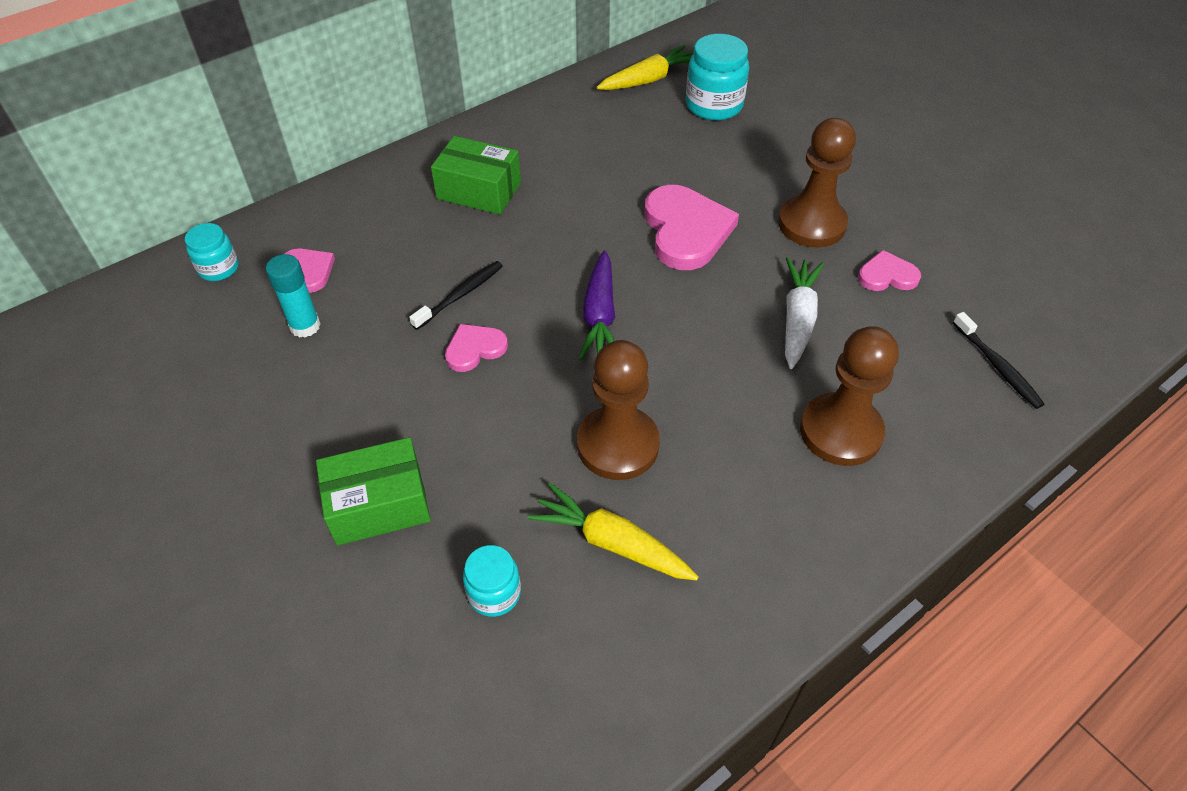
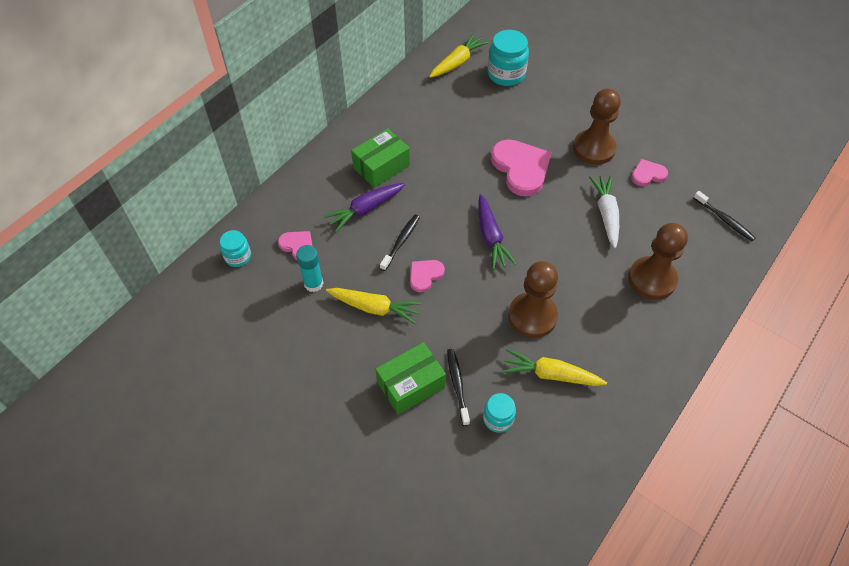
camera: 15 degrees left, 5 degrees up
(378, 379) = (375, 308): none -> yellow carrot
(428, 242) = (365, 210): none -> purple carrot
(452, 523) = (457, 385): none -> black toothbrush
(479, 191) = (381, 166): green box -> green box turned 45 degrees counterclockwise

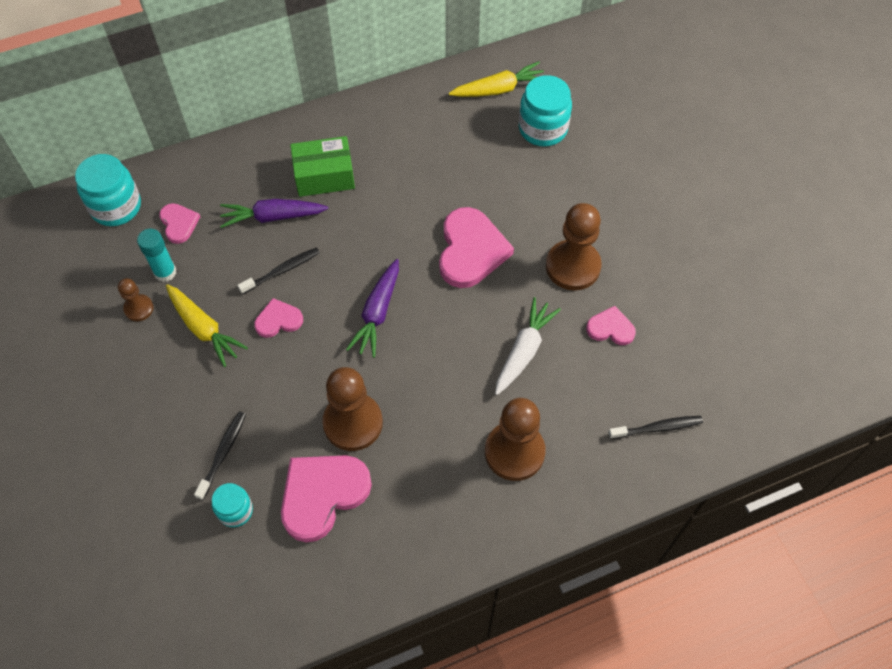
camera: 30 degrees right, 5 degrees up
(238, 257) = (116, 206): turquoise jar -> turquoise jar, size x1.68
(313, 318) = (139, 308): none -> brown pawn
(411, 384) = (179, 428): green box -> none
(550, 374) = (322, 495): yellow carrot -> pink heart
(724, 220) = (657, 428): black toothbrush -> black toothbrush turned 90 degrees counterclockwise

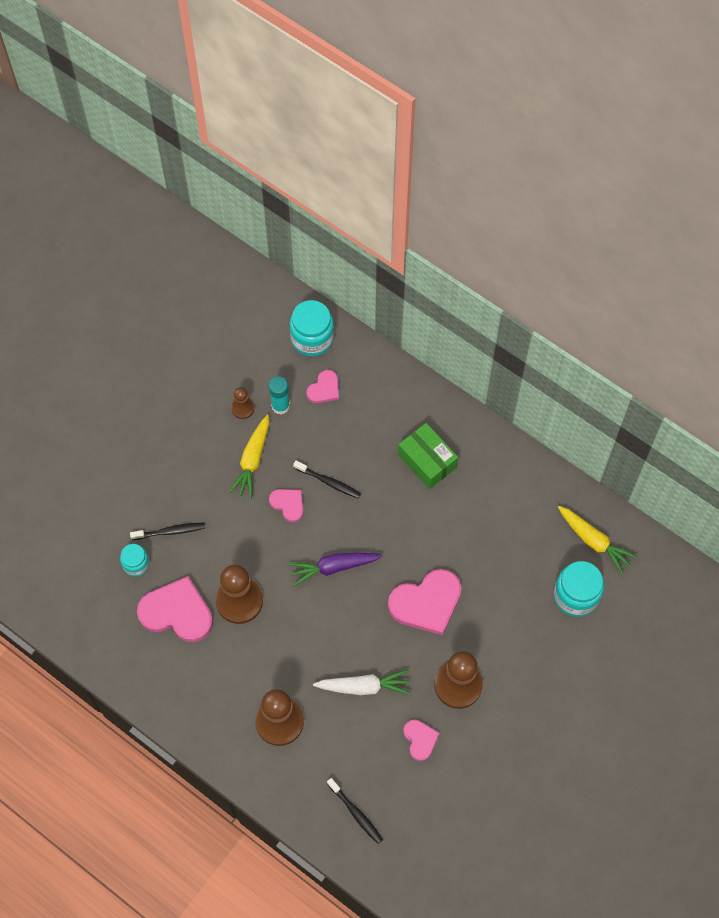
camera: 60 degrees right, 5 degrees up
(272, 217) = (369, 447): purple carrot -> none

